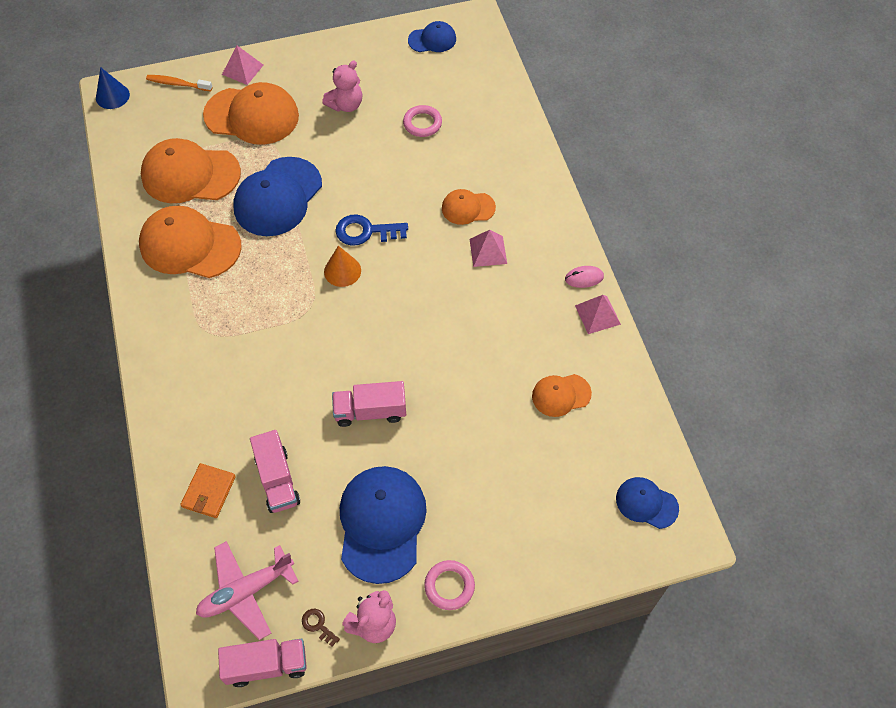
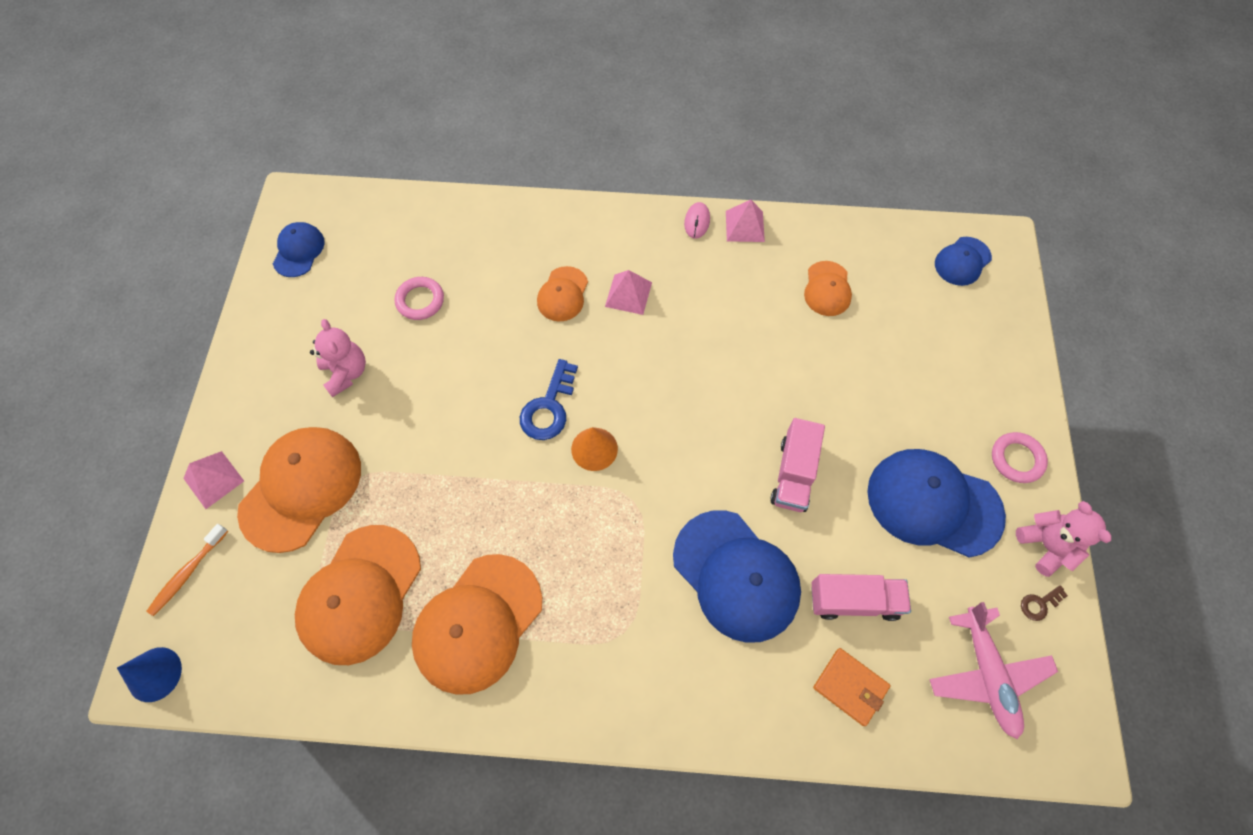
camera: 70 degrees left, 5 degrees up
(267, 665) = (1078, 673): pink truck -> none
(278, 197) = (451, 492): blue cap -> blue cap (736, 575)

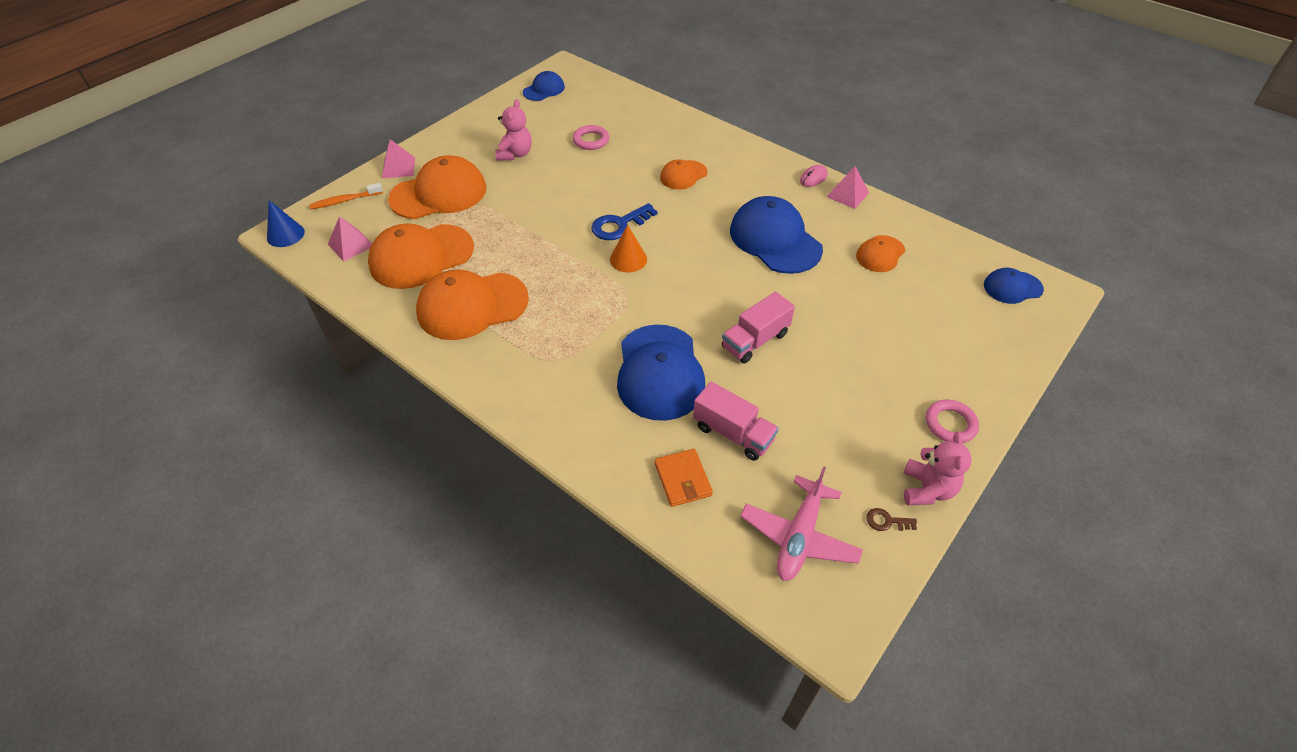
camera: 35 degrees right, 15 degrees down
(628, 294) = (727, 194): pink pyramid -> pink pyramid (351, 245)
(933, 503) = (851, 413): blue cap -> blue cap (775, 240)

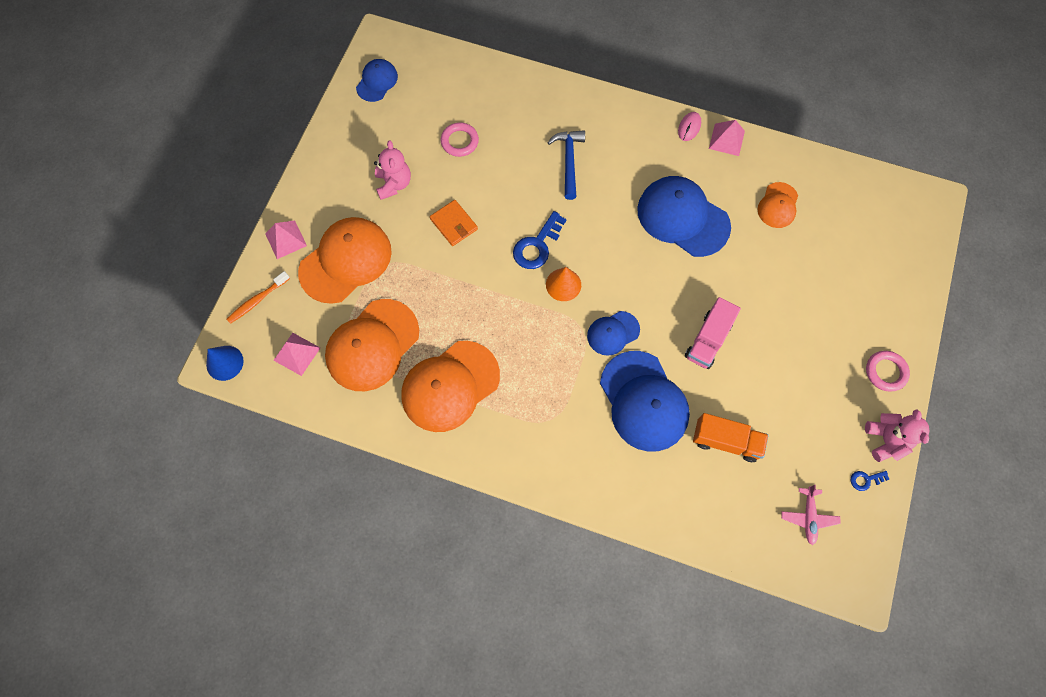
camera: 20 degrees left, 20 degrees up
(682, 479) = (704, 499): orange wallet -> orange wallet (454, 224)
(683, 175) = (569, 161): orange cap -> blue hammer
(733, 433) = (726, 441): pink truck -> orange truck
(799, 536) = (808, 517): pink plane -> pink plane, size x0.61
(886, 521) = (865, 480): brown key -> blue key
(1012, 287) = (895, 208): blue cap -> blue cap (613, 333)

